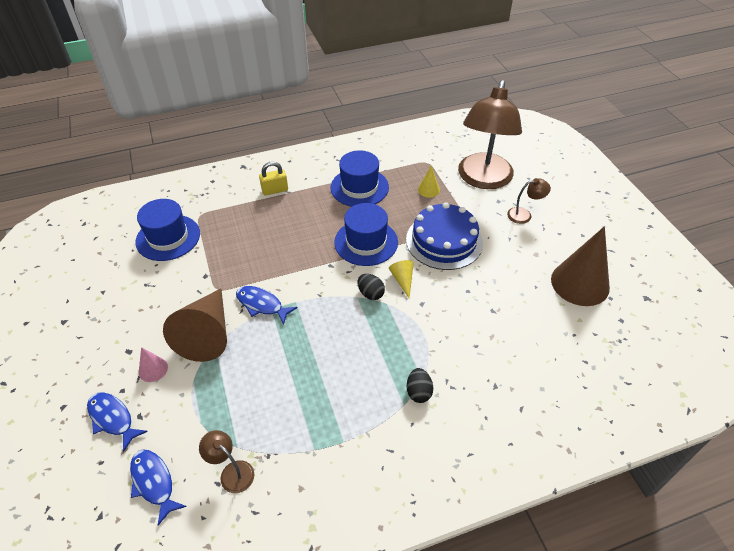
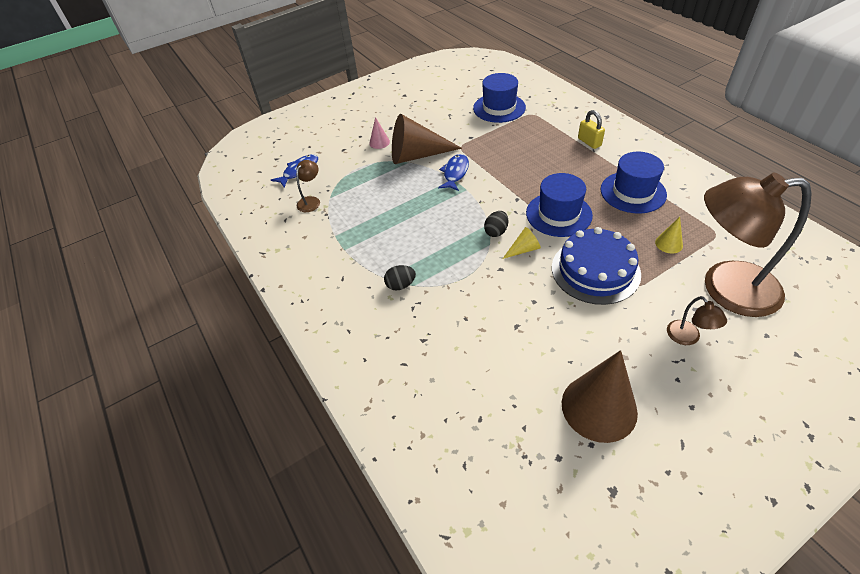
camera: 80 degrees right, 0 degrees up
(112, 419) = (339, 140): blue fish -> none

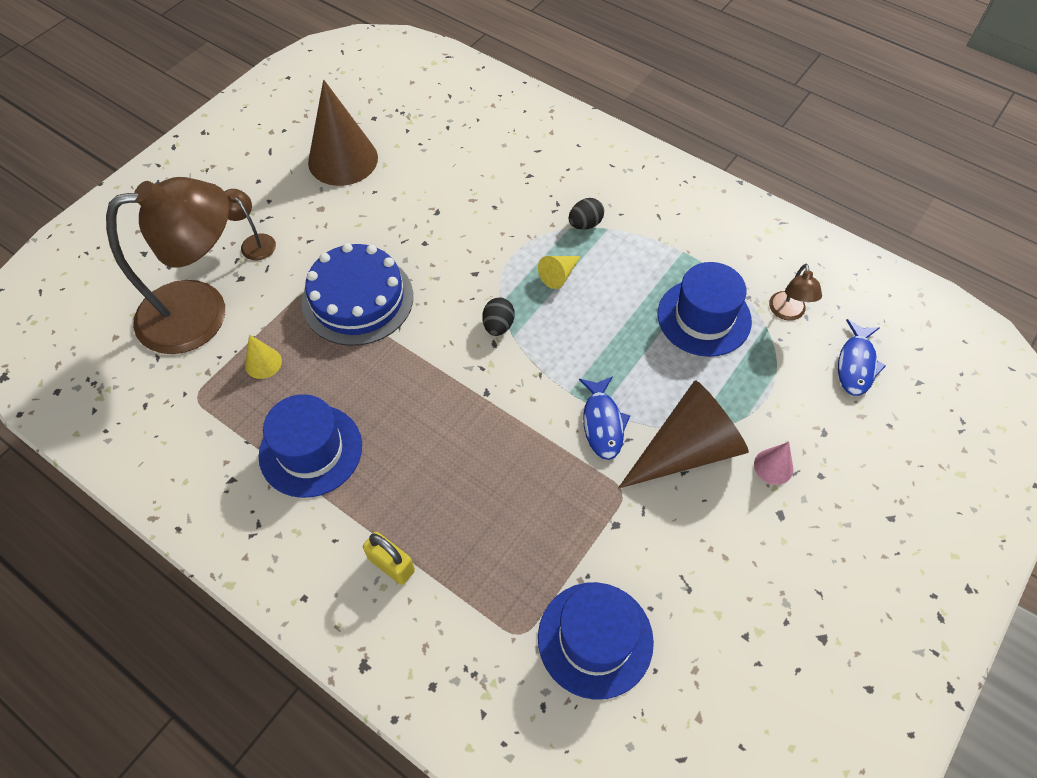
camera: 155 degrees right, 10 degrees up
(523, 249) = (454, 307): yellow cone -> yellow cone (559, 275)
(558, 214) = (418, 377): blue hat -> blue hat (704, 317)

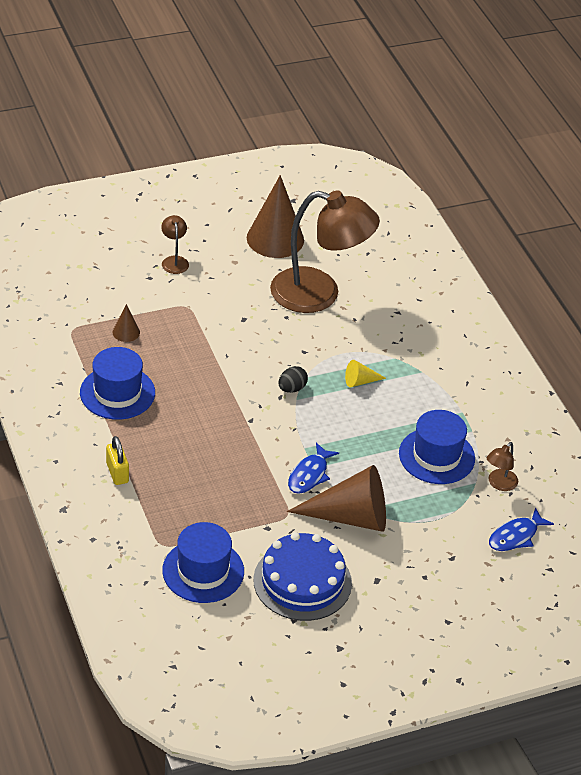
camera: 30 degrees right, 15 degrees down
(201, 312) = (110, 285): brown lamp -> brown lamp (319, 294)
(263, 363) = (126, 332): yellow cone -> brown cone
(357, 299) = (214, 327): blue cake -> blue cake (302, 581)
(585, 224) = (408, 361): black egg -> none
(773, 466) = (398, 555): pink cone -> none

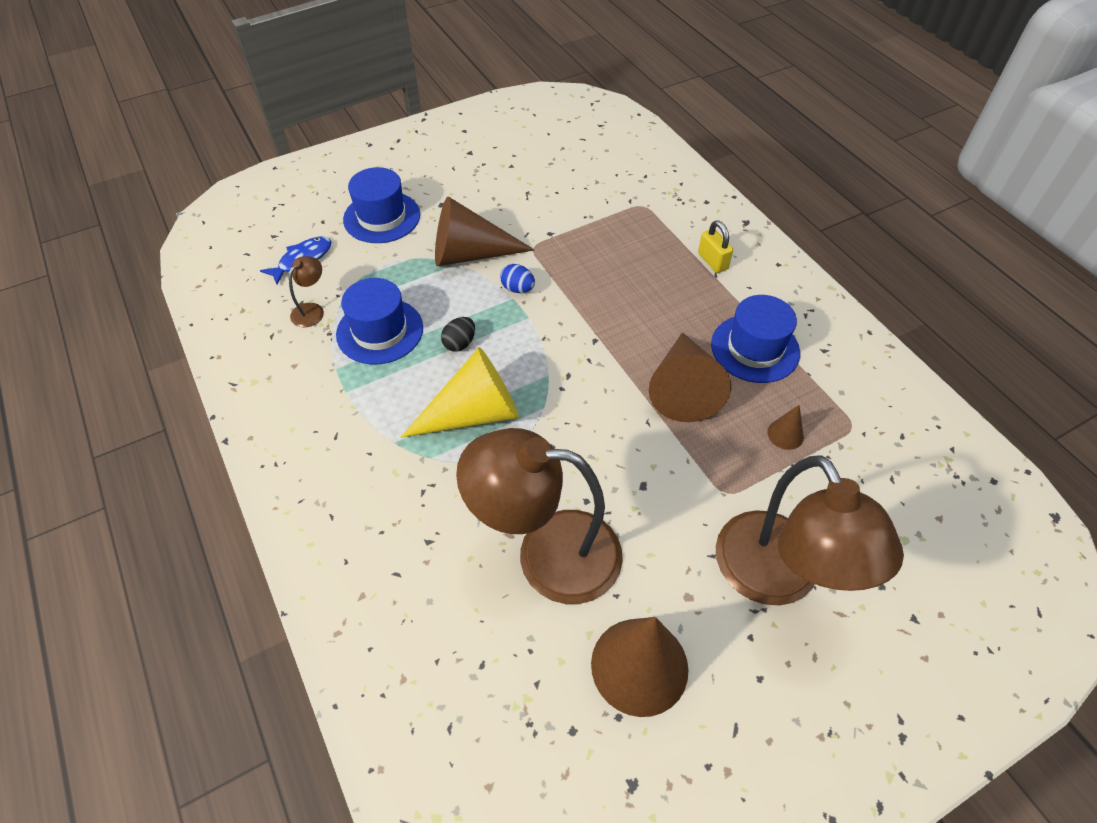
camera: 175 degrees right, 10 degrees up
(174, 261) = (777, 578): brown lamp -> brown lamp, size x2.48
(190, 373) = (683, 388): none -> brown cone
(203, 571) = (599, 190): blue hat -> blue hat (382, 217)
(292, 388) = (556, 388): black egg -> black egg (460, 343)
(302, 581) = (508, 194): blue cake -> none
(309, 475) = (518, 289): blue fish -> blue egg
(360, 381) = (473, 413): yellow cone -> yellow cone, size x2.23

